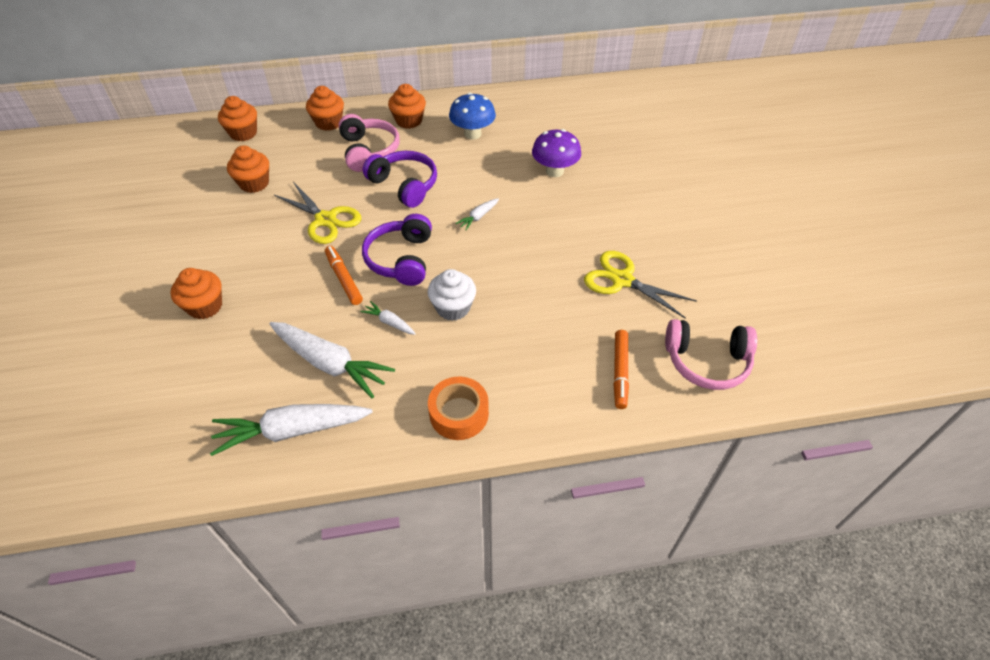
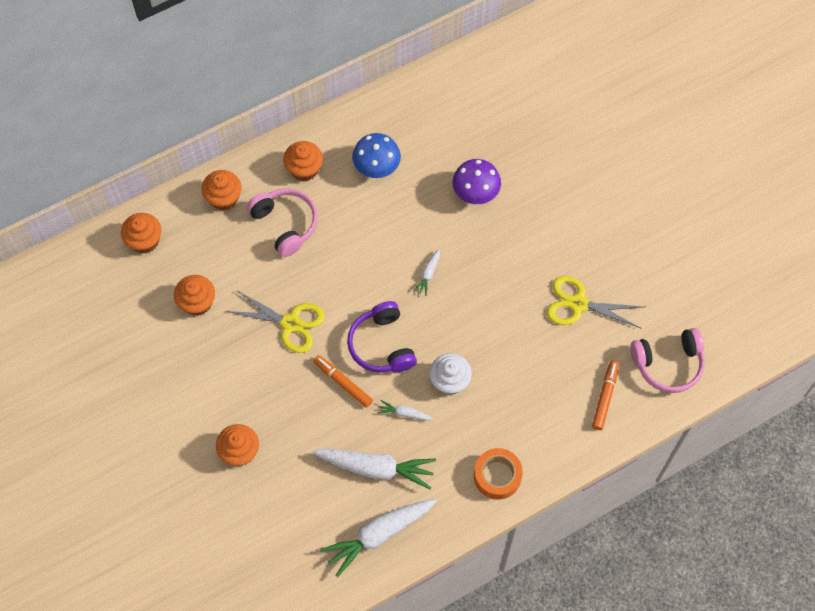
camera: 20 degrees left, 15 degrees up
(404, 185) = (342, 258): purple headphones -> none
(620, 372) = (605, 397): orange marker -> orange marker turned 150 degrees counterclockwise

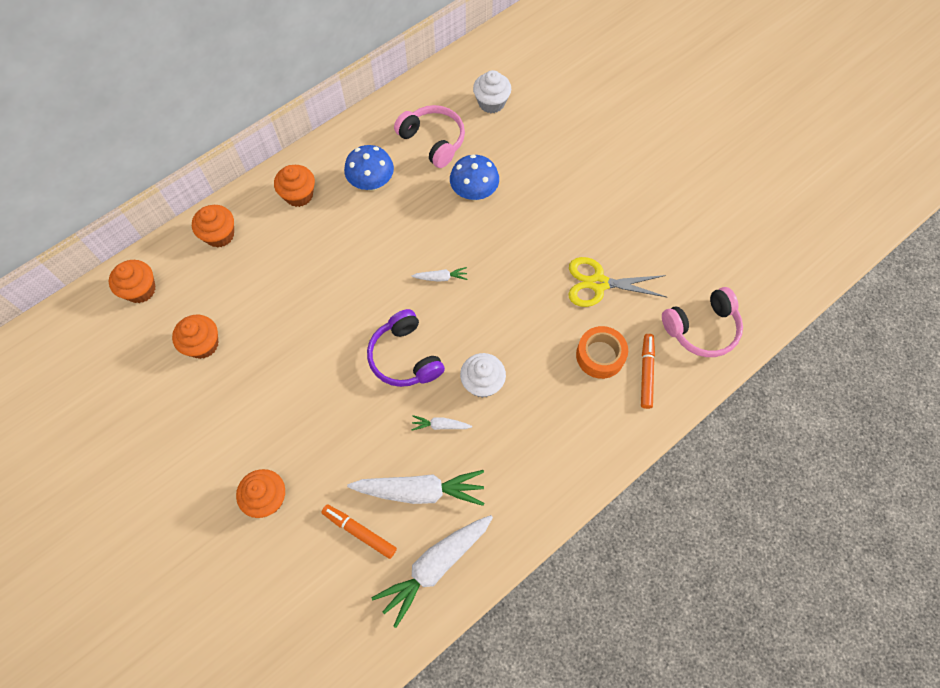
camera: 10 degrees left, 0 degrees up
(285, 224) = (286, 251): pink headphones -> pink headphones (433, 141)
(290, 324) = (305, 350): yellow scissors -> none
(343, 383) = (369, 404): orange marker -> orange marker (359, 532)
(428, 274) = (441, 277): white carrot -> white carrot turned 105 degrees counterclockwise
(475, 193) = (474, 192): purple mushroom -> blue mushroom
(497, 476) = (552, 477): orange tape -> orange tape (600, 355)
(510, 100) = (491, 103): none -> white cupcake

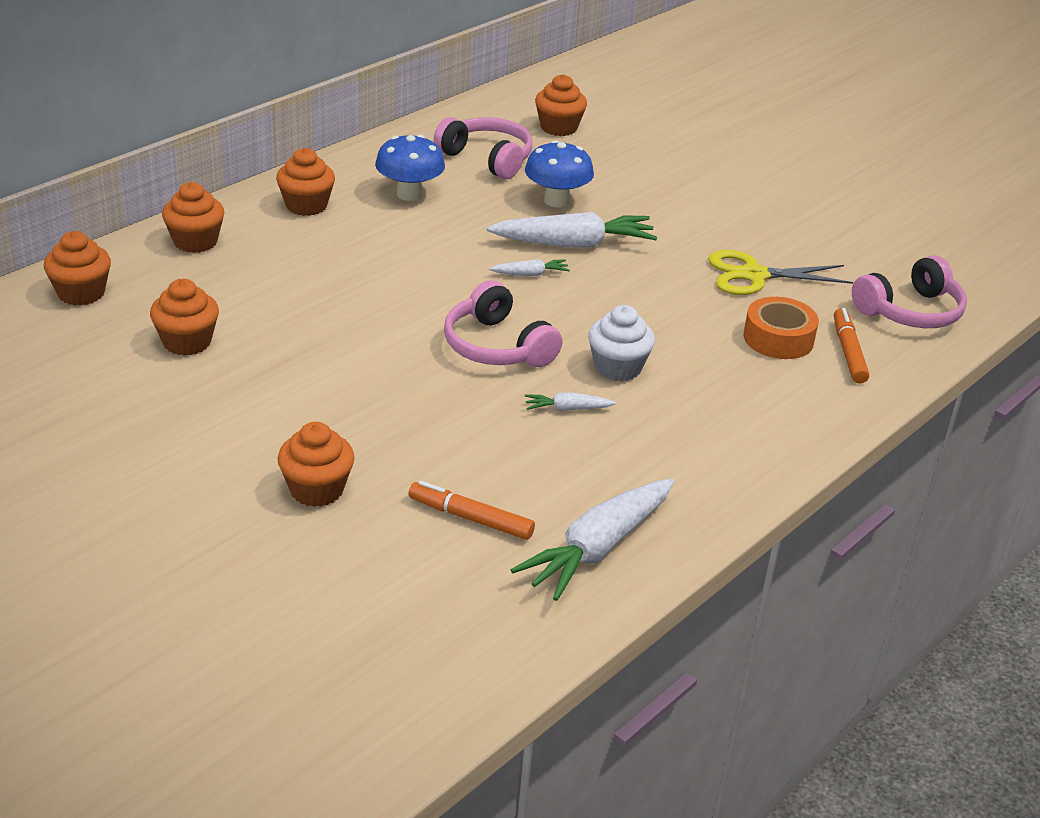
camera: 10 degrees left, 30 degrees down
(405, 357) = (497, 346): purple headphones -> pink headphones
(420, 491) = (554, 473): white carrot -> white carrot (574, 244)
(491, 103) = (558, 127): white cupcake -> orange cupcake

